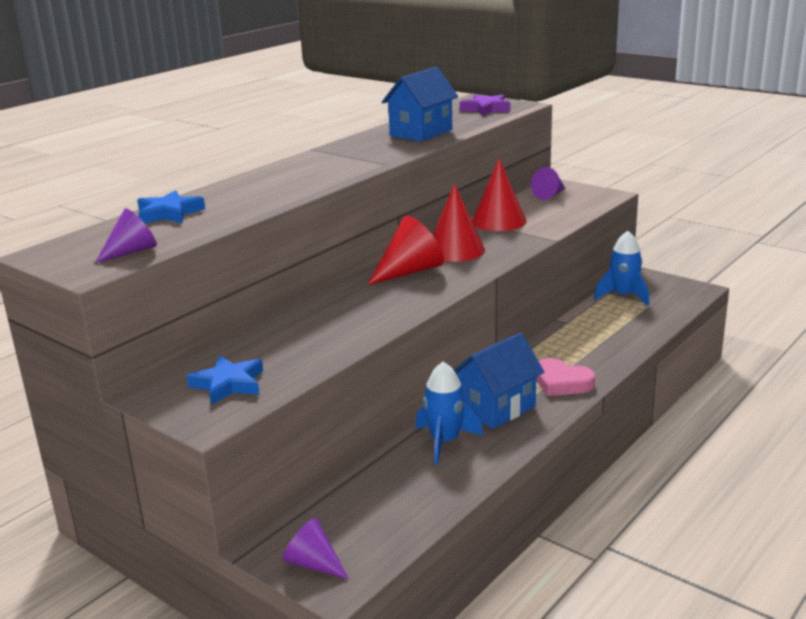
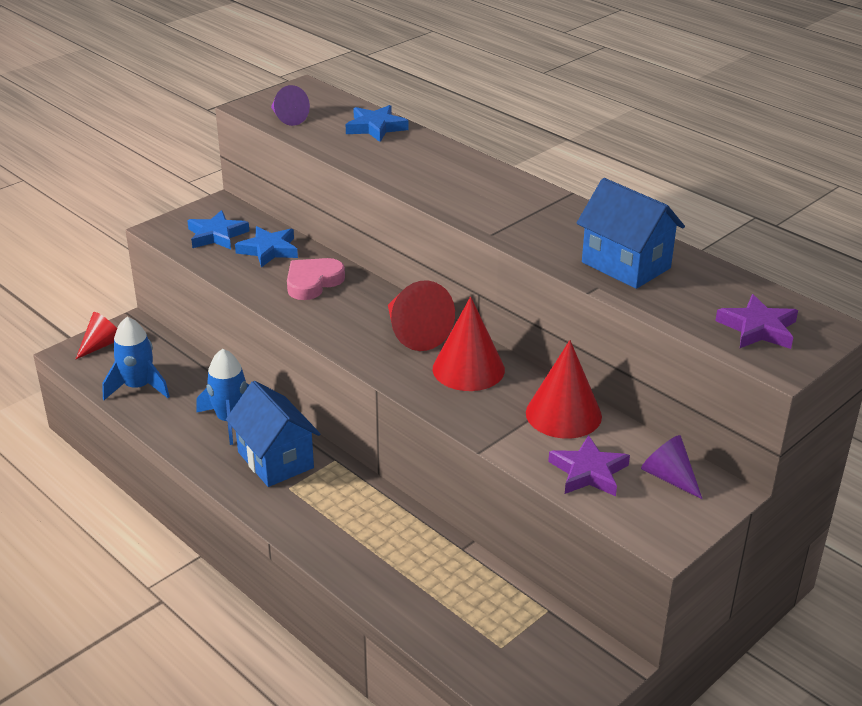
camera: 95 degrees right, 10 degrees up
(265, 349) = (269, 250): none -> blue star
(313, 564) = (102, 345): purple cone -> red cone
(558, 212) = (588, 472): none -> purple star
(561, 382) = (310, 515): pink heart -> pink heart (313, 282)
(623, 296) = (534, 624): blue rocket -> blue rocket (138, 387)

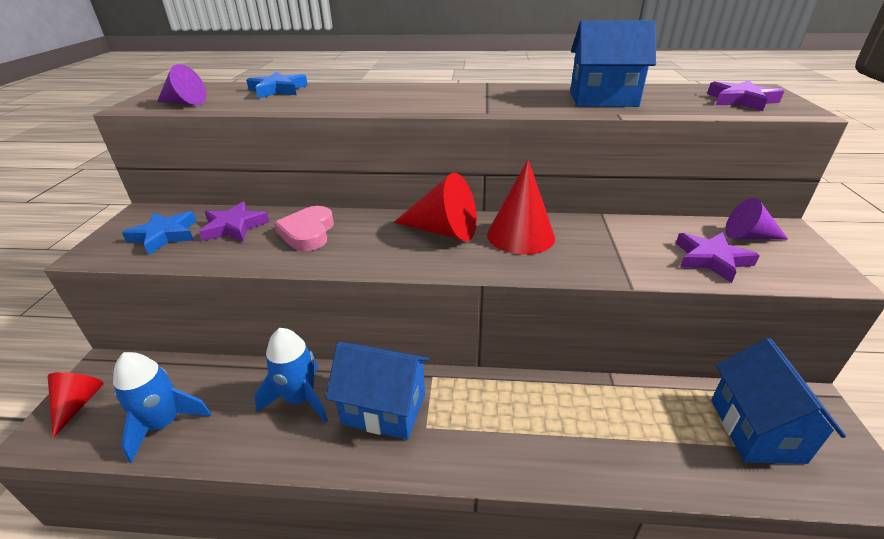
camera: 40 degrees left, 0 degrees up
(269, 250) = (234, 227): blue star -> purple star
(522, 642) = (756, 430): none -> blue house
(563, 414) = (626, 232): red cone -> none

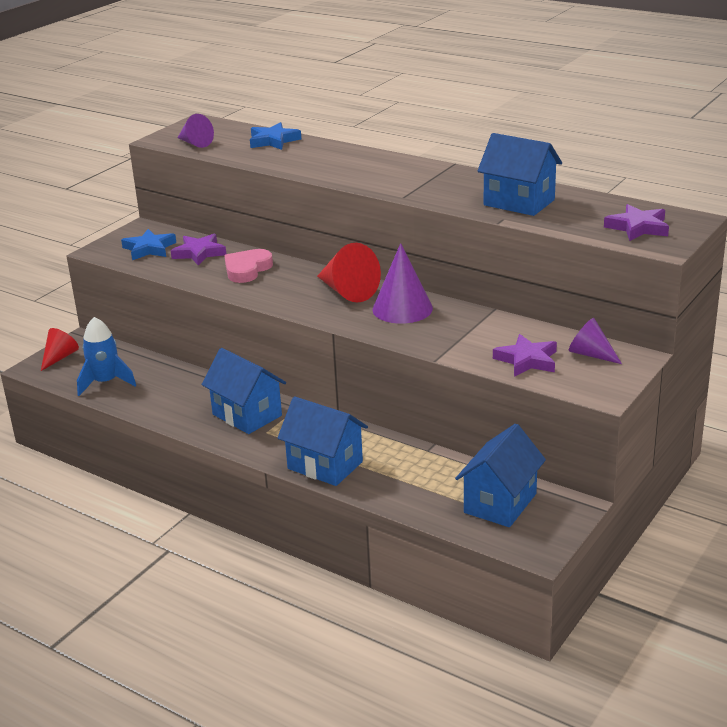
camera: 30 degrees right, 5 degrees down
(300, 398) = (196, 393): blue rocket -> none
(520, 235) = (402, 309): red cone -> purple cone
(536, 453) = (325, 465): none -> blue house

